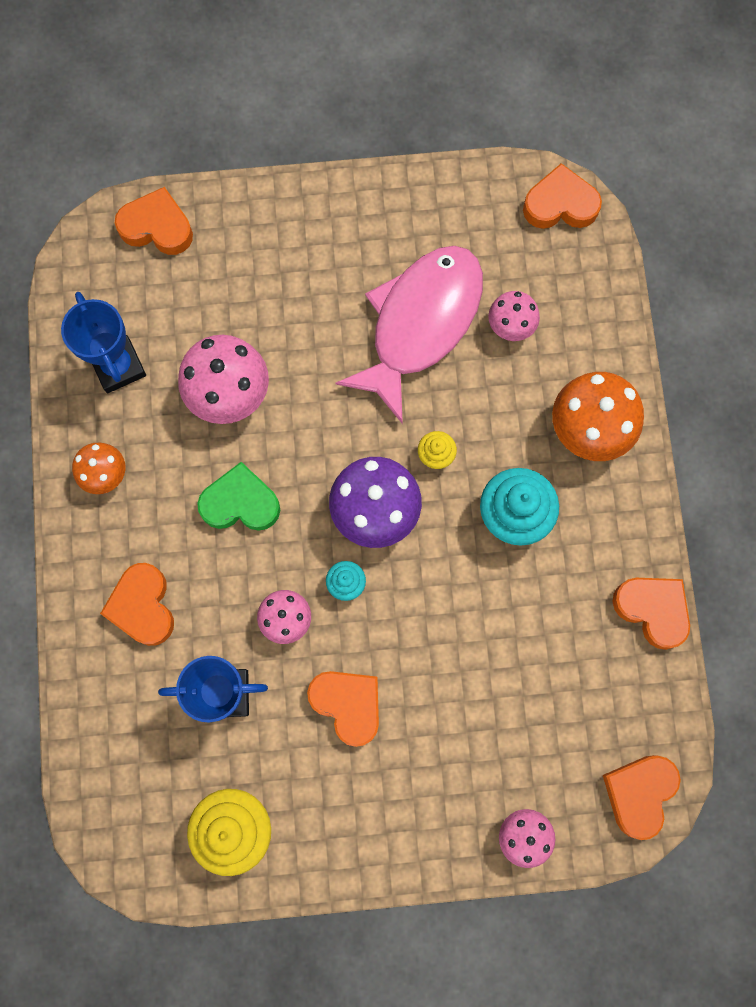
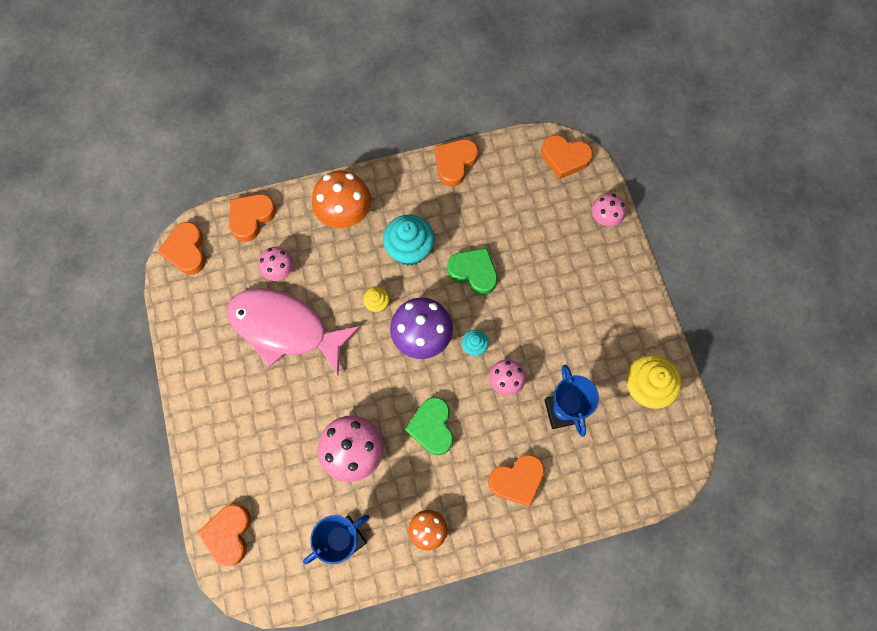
camera: 100 degrees left, 5 degrees down
(348, 704) = (552, 331): orange heart -> orange heart (251, 218)
(462, 605) = (473, 272): none -> green heart

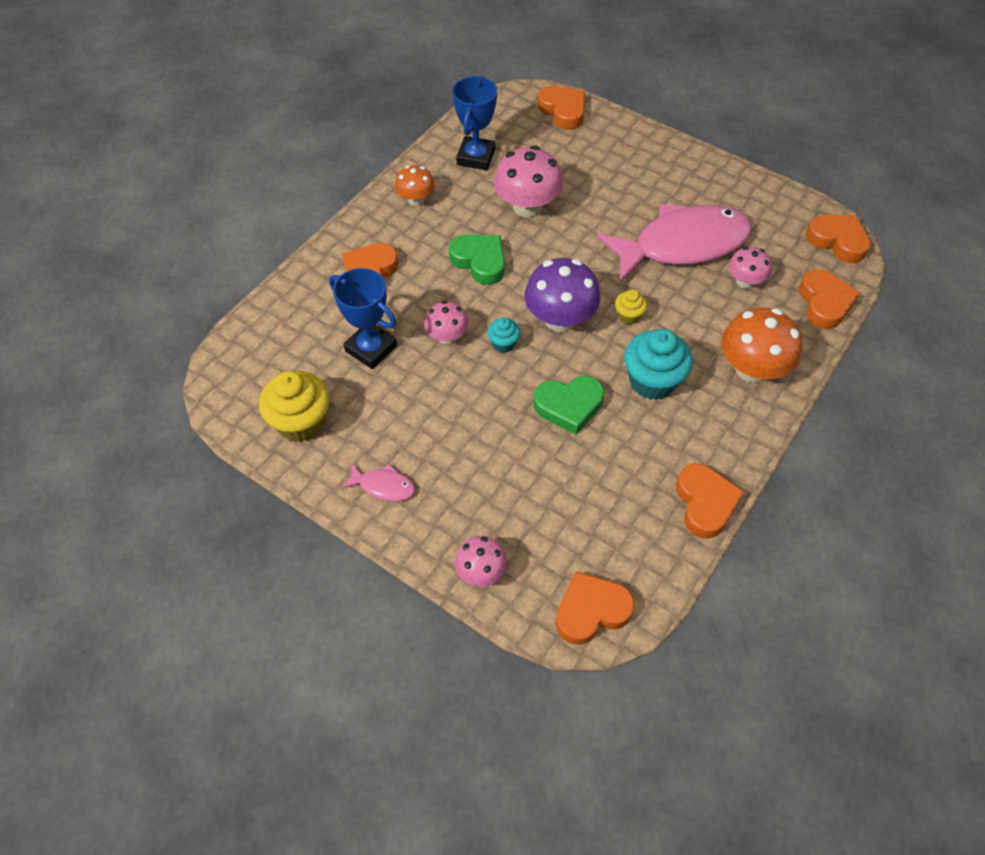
camera: 140 degrees right, 15 degrees down
(623, 305) = (383, 486): none -> pink fish

